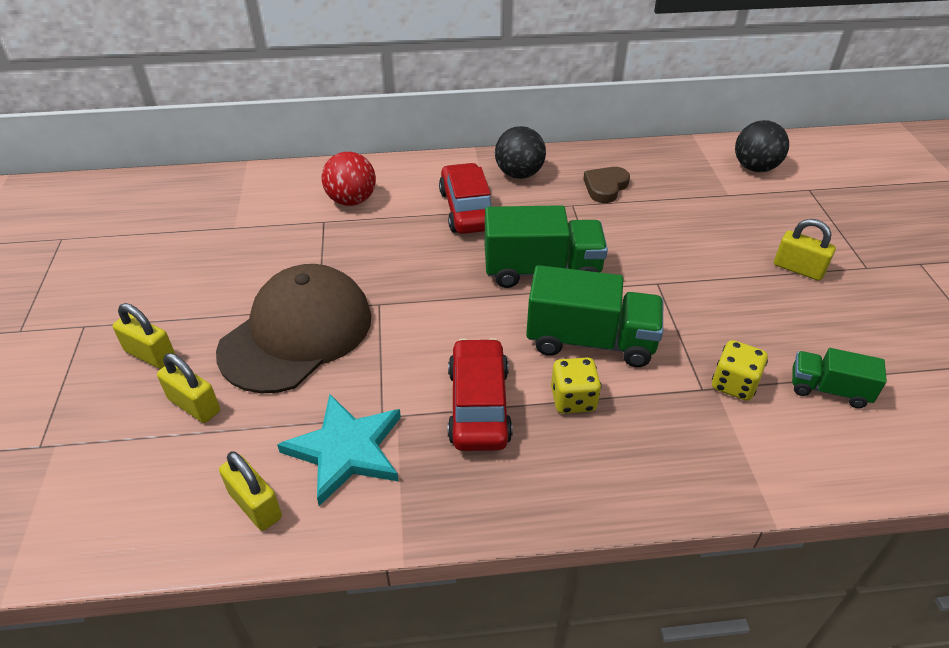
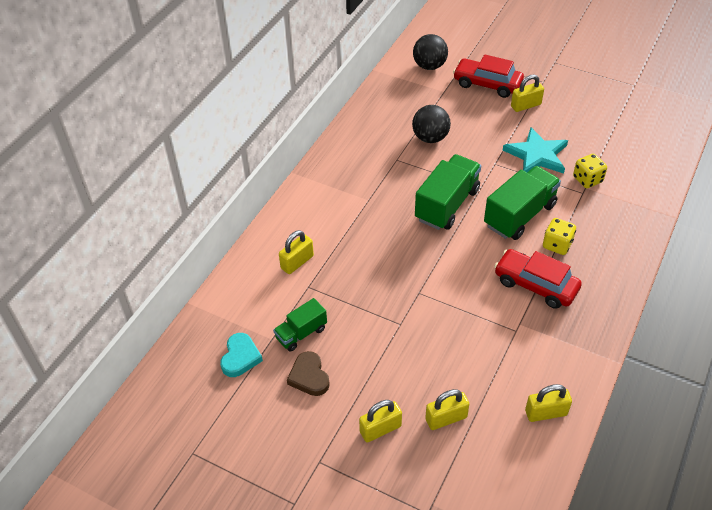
camera: 55 degrees left, 5 degrees up
(197, 218) = (240, 357): none -> turquoise heart
(297, 333) = (416, 344): brown cap -> none
(346, 450) = (531, 357): turquoise star -> turquoise star (537, 155)
(351, 200) = (297, 262): red ball -> yellow padlock
(467, 210) = (359, 209): red car -> red car (487, 84)
(519, 174) = (343, 166): black ball -> black ball (430, 138)
(605, 187) = (392, 136): brown heart -> brown heart (309, 376)
(828, 389) = (612, 150): green truck -> green truck (301, 333)

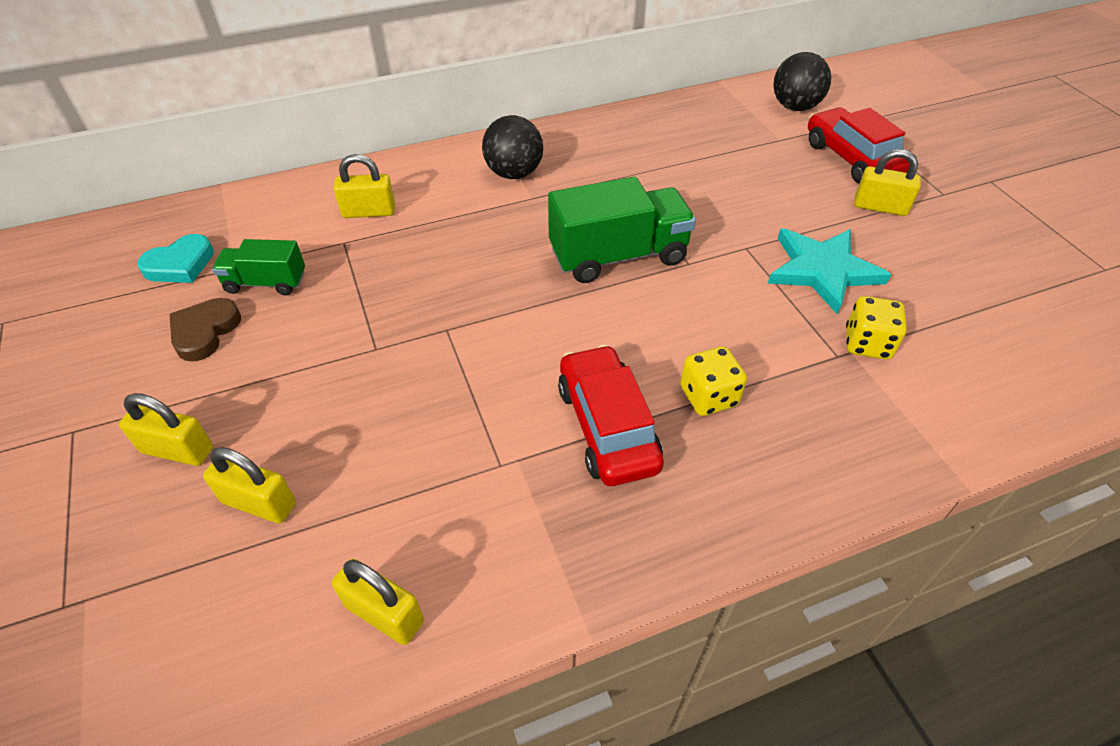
camera: 40 degrees right, 0 degrees up
(430, 138) = (695, 176): black ball -> black ball (514, 173)
(519, 215) = (701, 326): green truck -> none

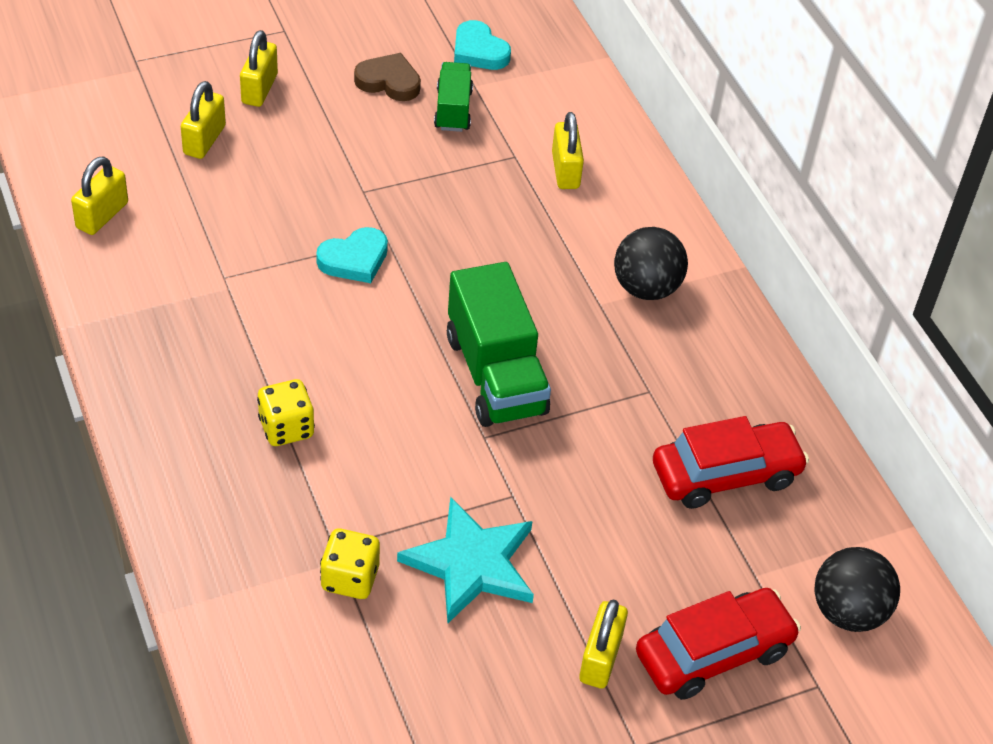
camera: 85 degrees right, 0 degrees up
(476, 352) = (354, 259): none -> turquoise heart
(607, 426) = (257, 349): red car -> red car (725, 474)

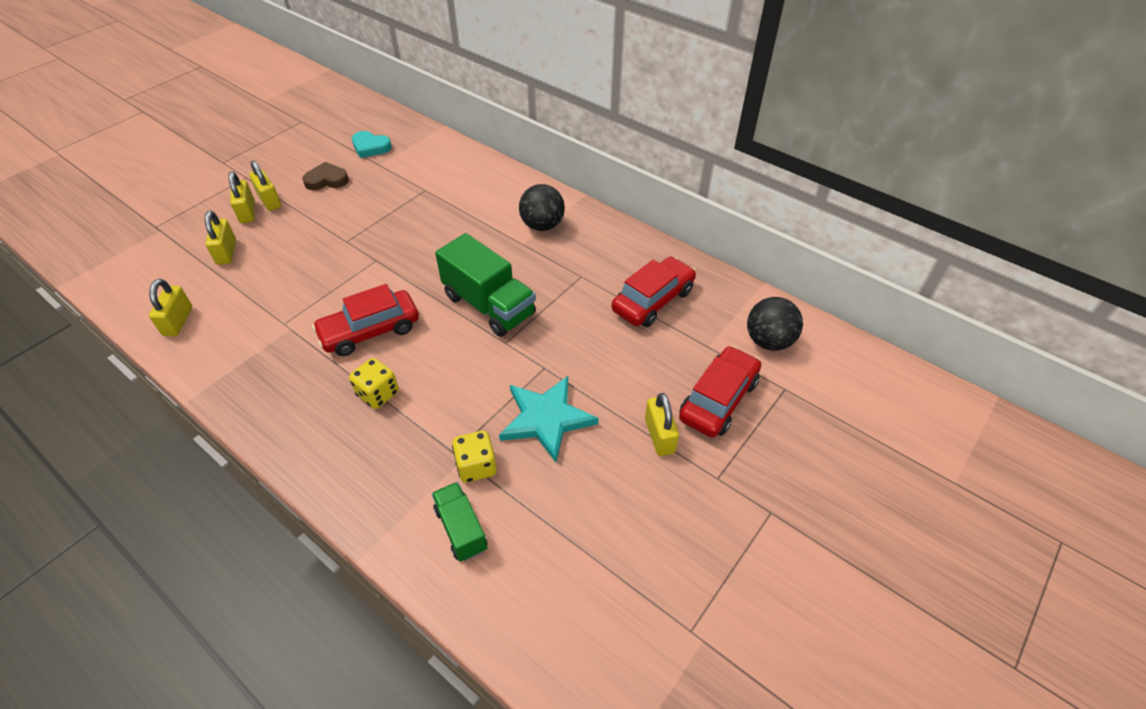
camera: 25 degrees left, 0 degrees up
(323, 338) = (370, 331): none -> red car
(354, 259) = (363, 279): turquoise heart -> none
(453, 110) = (374, 180): green truck -> green truck (461, 529)
(565, 170) = (458, 186): yellow padlock -> yellow padlock (269, 200)

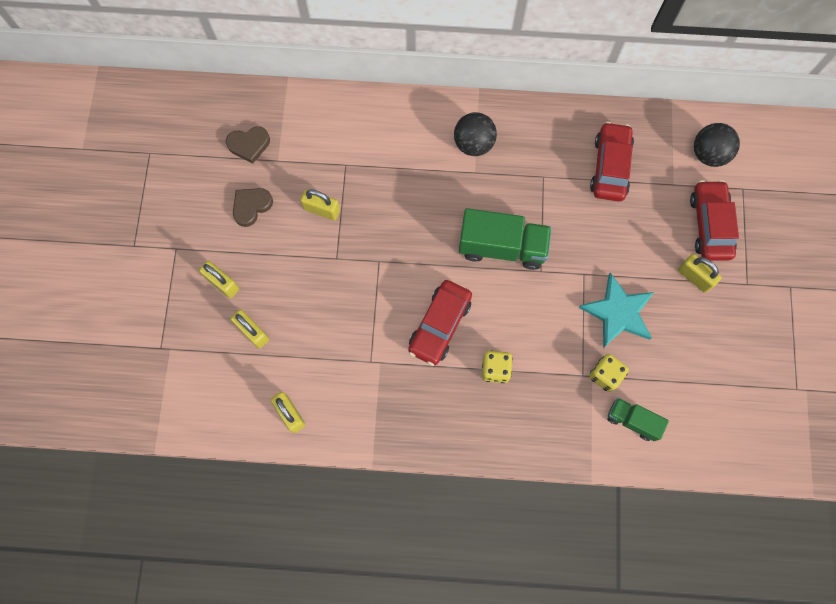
camera: 35 degrees left, 25 degrees up
(269, 200) = (227, 259): yellow padlock -> yellow padlock (322, 209)
(370, 147) = (249, 145): turquoise heart -> brown heart

